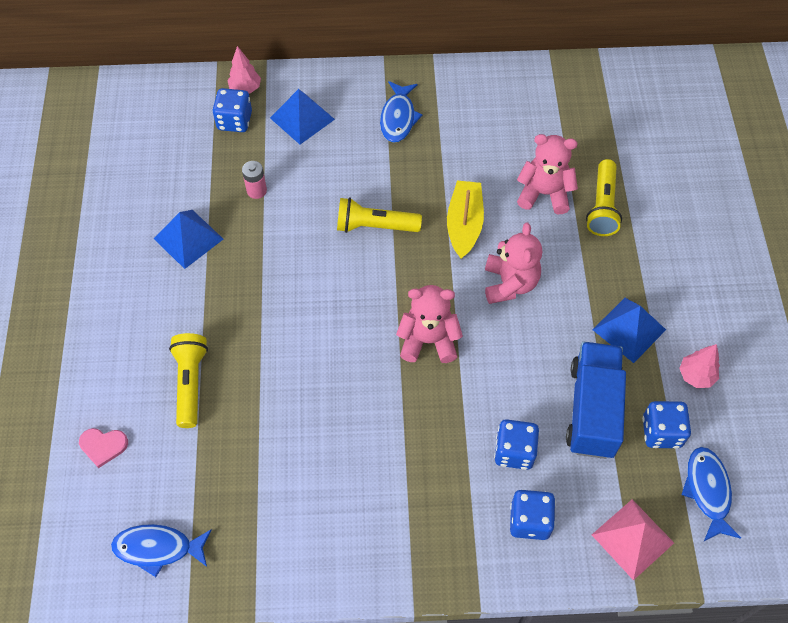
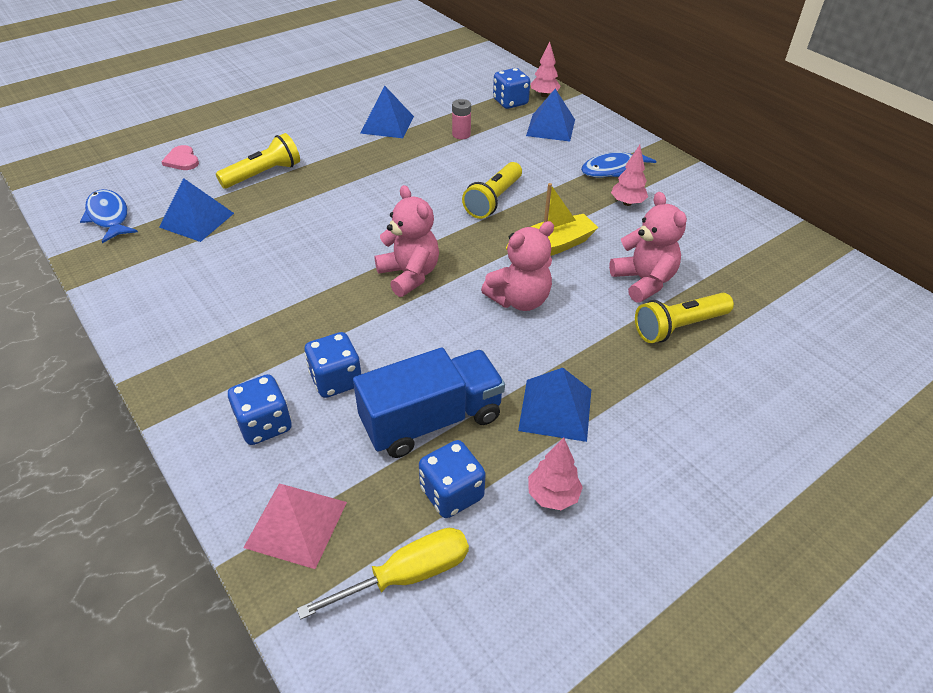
camera: 55 degrees right, 15 degrees down
(225, 471) = (196, 220): none -> blue pyramid
(375, 226) = (493, 200): yellow flashlight -> yellow flashlight turned 120 degrees counterclockwise
(449, 139) = (627, 203): none -> pink tree
(707, 491) = (407, 575): blue fish -> yellow screwdriver

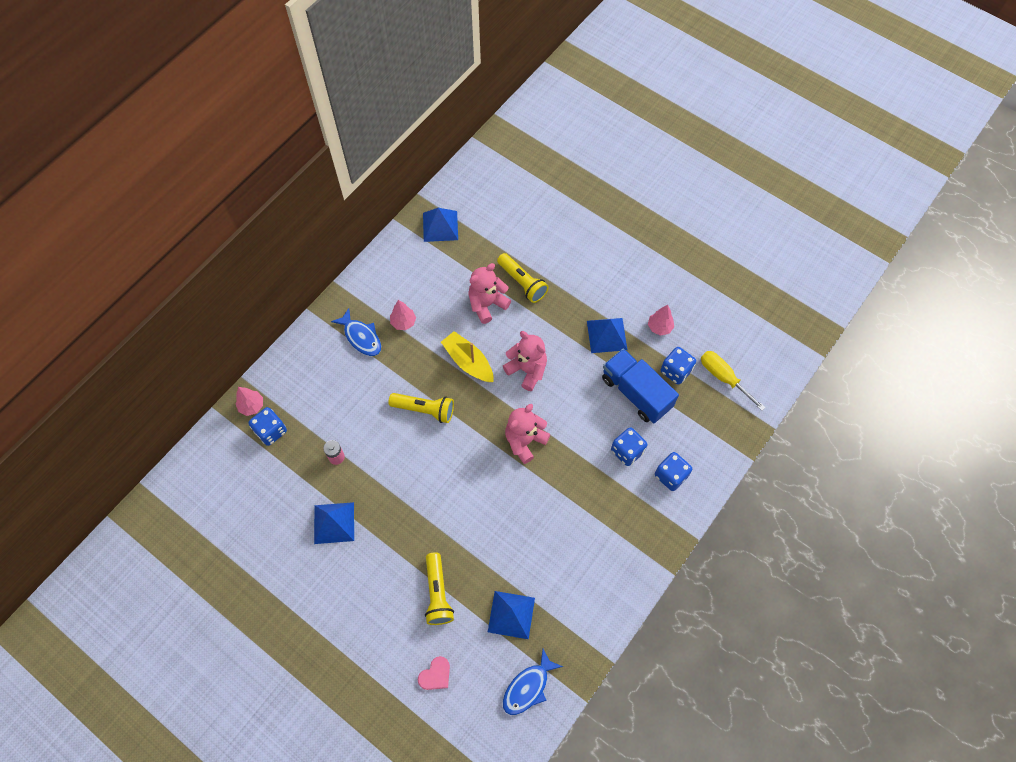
camera: 105 degrees left, 20 degrees up
(263, 174) = (437, 593): yellow flashlight -> yellow flashlight turned 135 degrees counterclockwise
(296, 524) = (719, 434): pink pyramid -> none
(550, 127) = (308, 390): blue pyramid -> blue pyramid (440, 226)

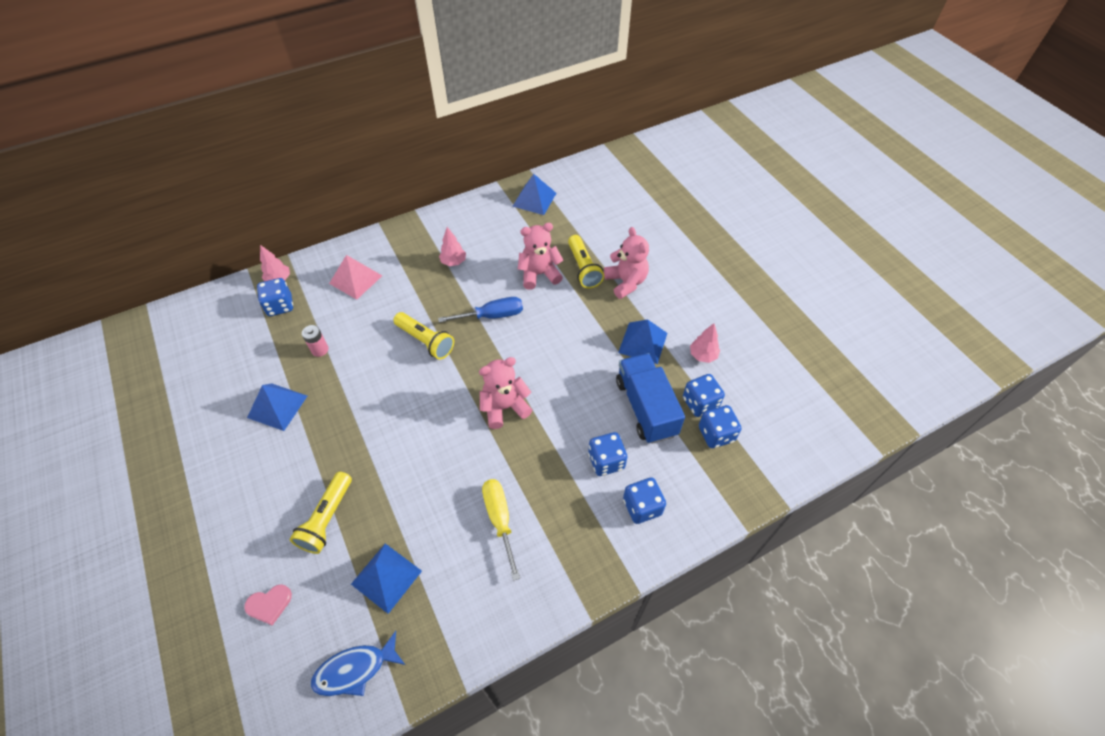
camera: 25 degrees right, 10 degrees down
(324, 376) = (356, 279): none -> pink pyramid
(361, 337) = (409, 260): blue fish -> none
(468, 362) = (492, 316): yellow boat -> blue screwdriver
(527, 370) = (544, 344): pink teddy bear -> pink teddy bear (626, 282)
(699, 392) = (716, 434): none -> blue dice
(723, 377) = (751, 430): yellow screwdriver -> yellow screwdriver (500, 519)

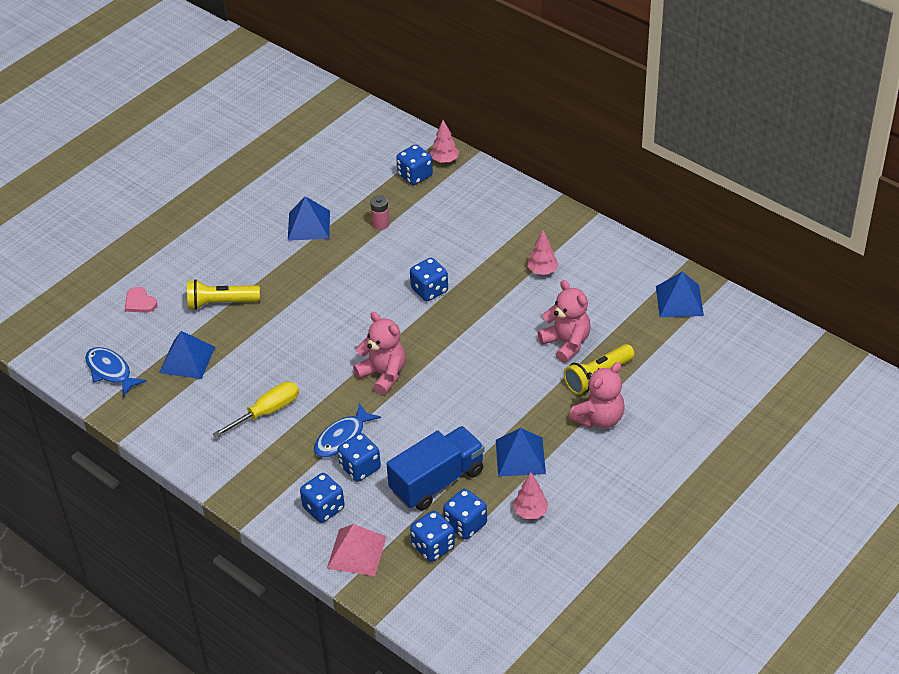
camera: 70 degrees right, 10 degrees down
(356, 279) = (476, 210): pink pyramid -> pink pyramid (357, 552)
(425, 341) = (429, 290): yellow flashlight -> blue dice
(492, 316) = (488, 326): blue screwdriver -> none
(564, 464) = (343, 438): none -> blue fish

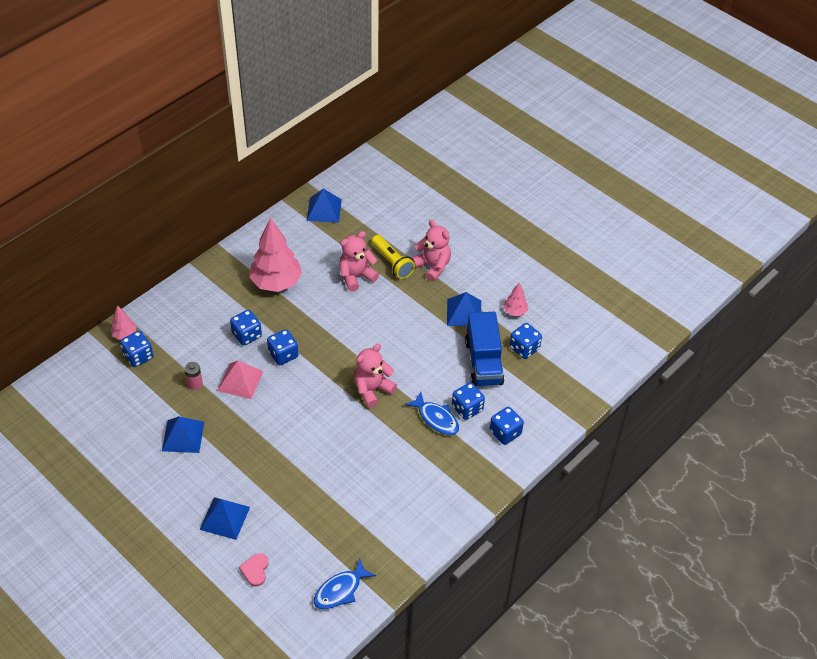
camera: 90 degrees left, 5 degrees up
(140, 302) = (255, 570): pink heart -> pink heart turned 135 degrees clockwise
(187, 359) = (335, 529): blue pyramid -> blue pyramid (225, 518)
(221, 303) = (269, 504): yellow flashlight -> none
(267, 412) = (403, 469): yellow screwdriver -> none
(357, 552) = (547, 413): pink pyramid -> pink pyramid (240, 381)
(433, 546) = (543, 368): blue dice -> blue dice (247, 335)
(437, 481) = (483, 362): blue truck -> blue truck turned 150 degrees counterclockwise
(542, 271) = (276, 283): pink tree -> pink tree, size x2.11

